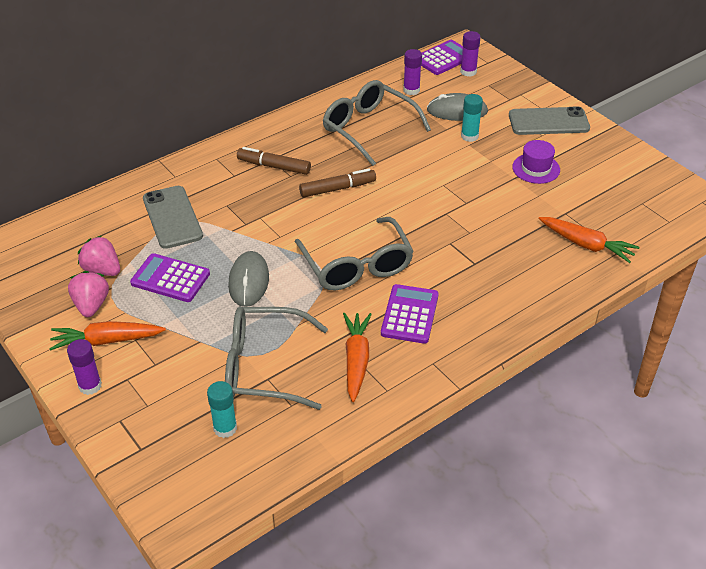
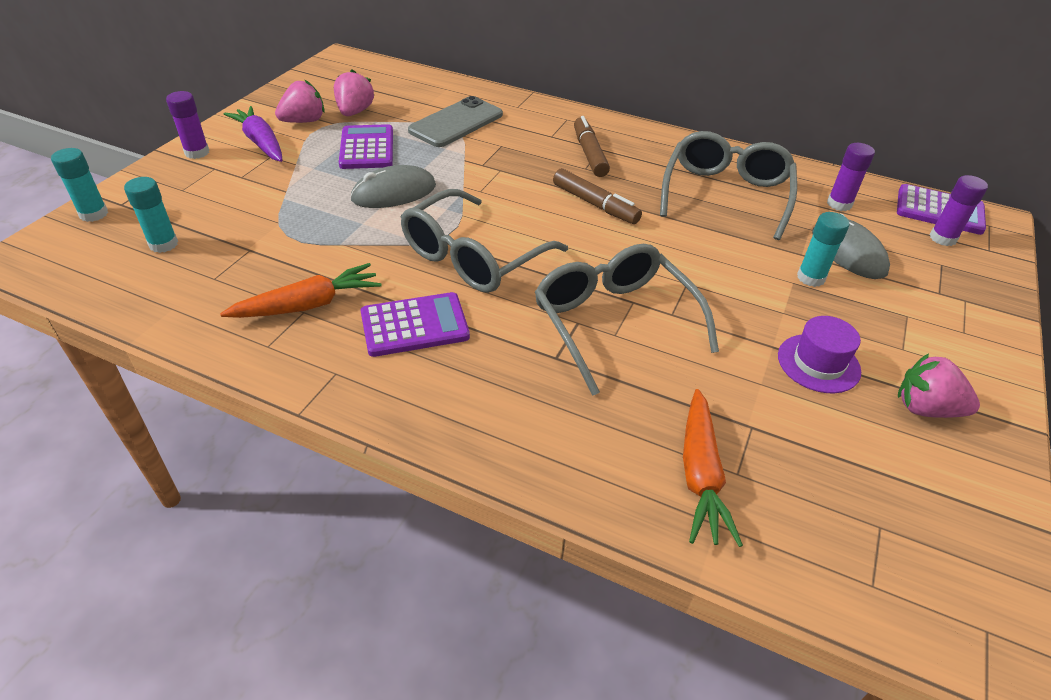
camera: 60 degrees right, 0 degrees up
(106, 341) = (260, 142): orange carrot -> purple carrot
(144, 469) = (94, 214): none -> turquoise glue stick
(263, 367) = (266, 241): grey glasses -> grey glasses (614, 322)
(548, 122) = (942, 347): grey phone -> none
(584, 151) = (925, 408): none -> pink strawberry

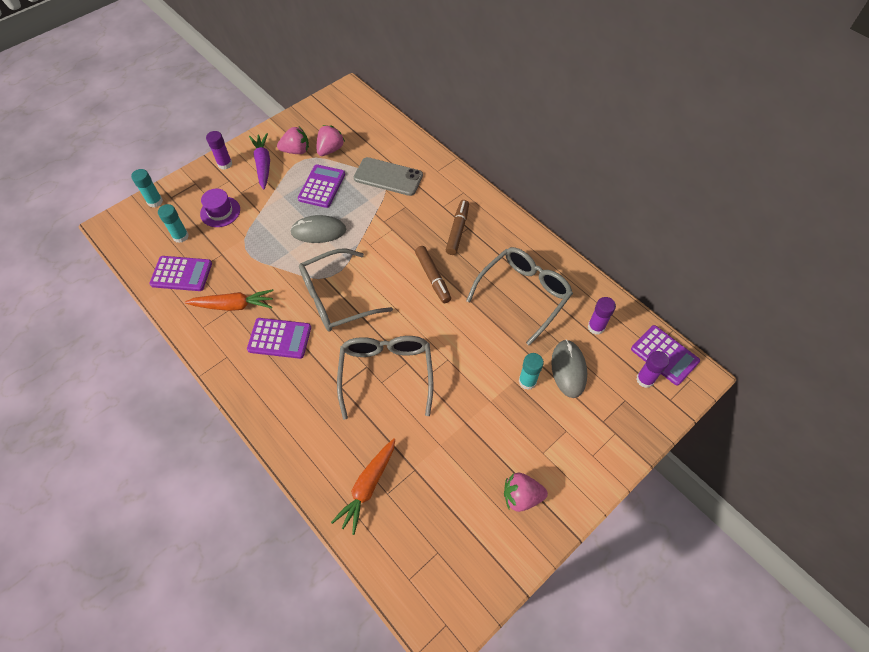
camera: 25 degrees right, 15 degrees up
(190, 288) = (181, 274): none -> purple calculator
(456, 123) = (388, 177): grey phone -> grey phone turned 45 degrees clockwise
(818, 363) = (483, 444): purple hat -> purple hat (220, 212)
(925, 408) = (521, 496): pink strawberry -> pink strawberry turned 45 degrees counterclockwise

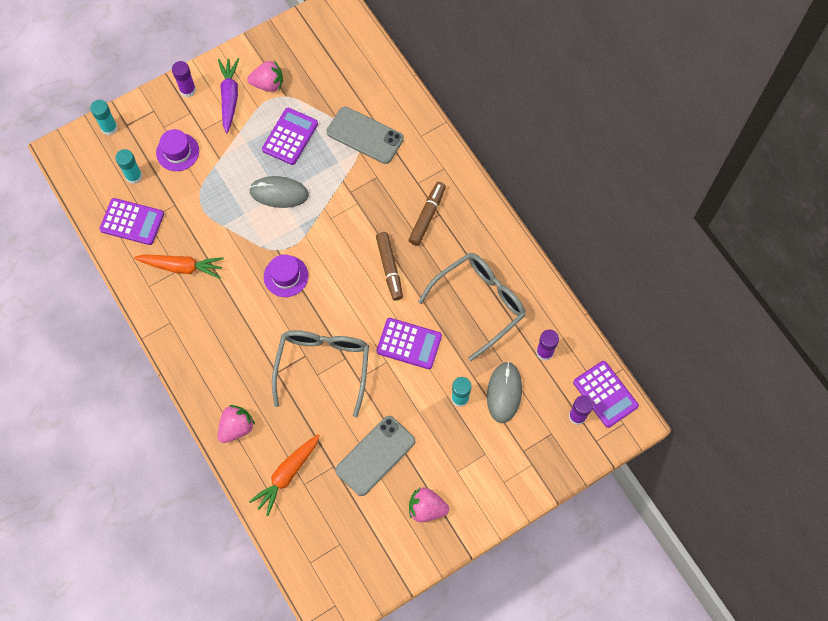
camera: 10 degrees right, 10 degrees up
(279, 338) = (224, 311): purple calculator -> purple calculator (409, 344)
(330, 149) = (306, 88): pink strawberry -> pink strawberry (236, 427)
(336, 298) = (286, 276): grey glasses -> purple hat
(456, 451) = (375, 455): none -> grey phone

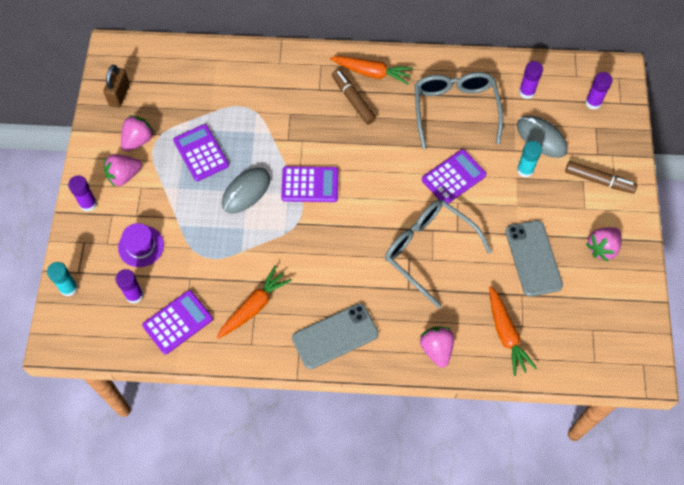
camera: 55 degrees left, 5 degrees down
(134, 176) = (134, 295): turquoise glue stick -> purple glue stick
(229, 97) = (124, 176): purple carrot -> pink strawberry
(286, 276) = (326, 231): purple hat -> none
(299, 42) = (119, 95): none -> brown padlock
(365, 135) = (246, 100): grey phone -> grey phone (335, 336)
(389, 268) = (378, 152): brown marker -> brown marker (599, 180)
(466, 214) = (372, 73): none -> orange carrot
(605, 394) = (587, 75): purple calculator -> purple calculator (310, 185)

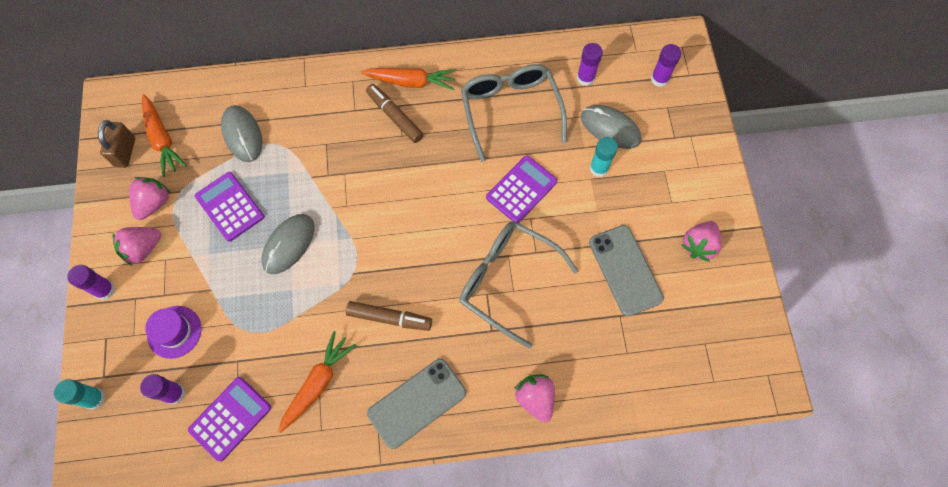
camera: 10 degrees left, 5 degrees up
(220, 95) = (242, 135): none -> grey mouse
(310, 185) = (361, 224): purple calculator -> none
(506, 334) = (610, 366): orange carrot -> orange carrot (162, 140)
(599, 180) = (681, 167): brown marker -> brown marker (389, 318)

